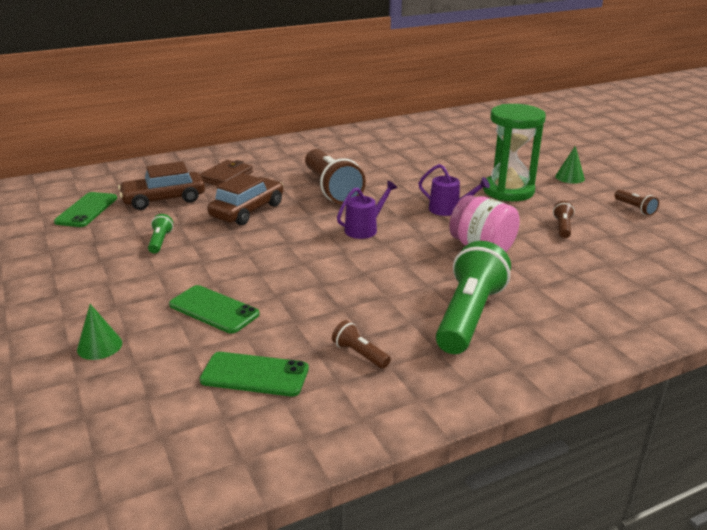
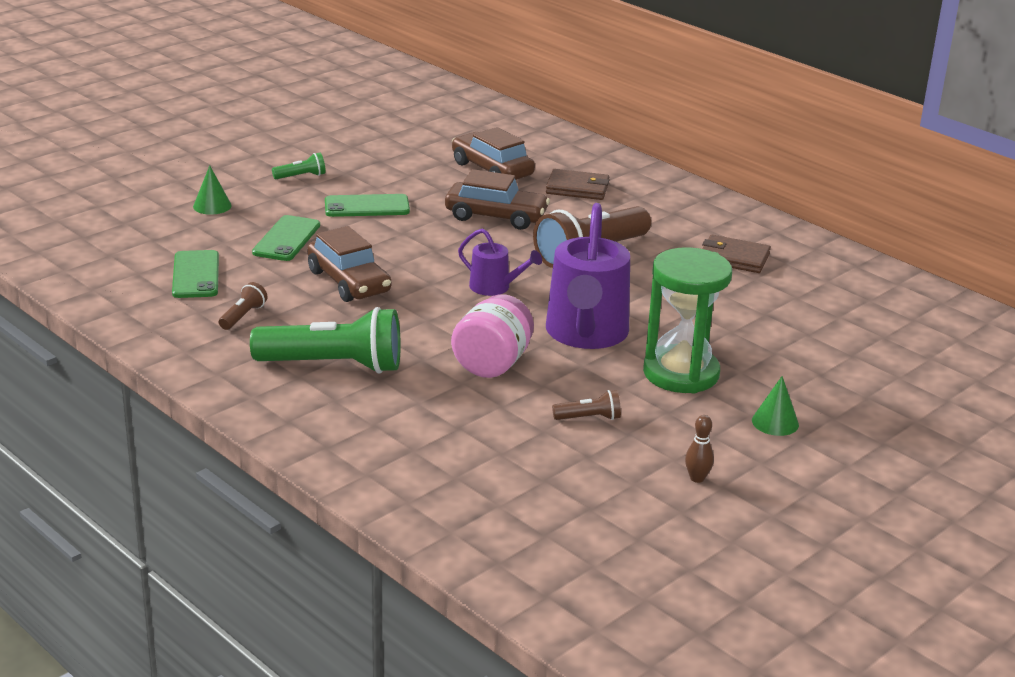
camera: 70 degrees right, 0 degrees up
(86, 210) = (442, 141): green phone -> green phone (367, 206)
(160, 241) = (398, 189): green flashlight -> green flashlight (301, 176)
(321, 288) = (349, 282): none -> brown car
(364, 151) = (734, 258): none -> brown wallet
(449, 210) = (586, 334): purple watering can -> purple watering can, size x2.00
(635, 208) = (697, 478): brown flashlight -> brown bowling pin

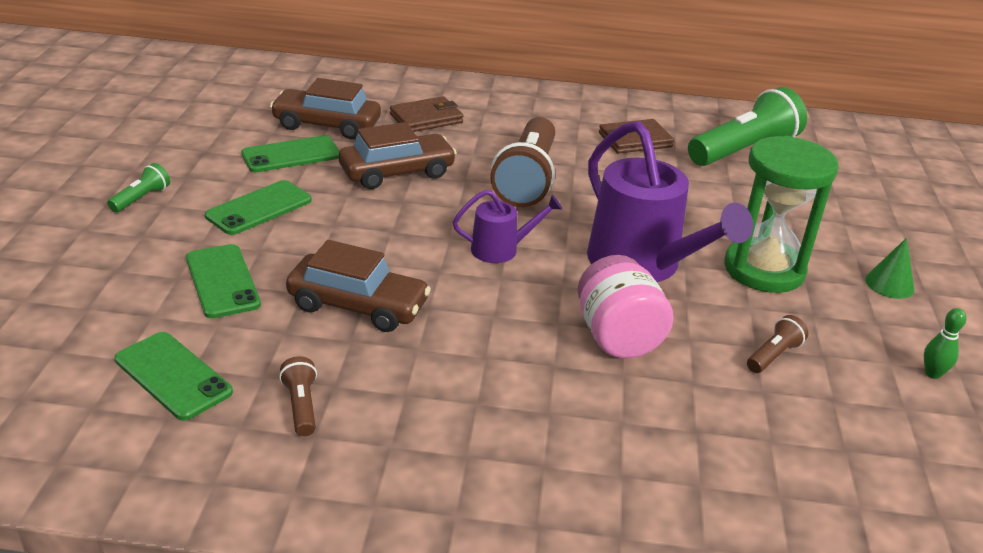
camera: 40 degrees left, 5 degrees up
(212, 206) = (79, 274): green cone -> none
(333, 365) = (482, 420): green flashlight -> green flashlight (743, 150)
(436, 181) = (291, 155): none -> green phone
(697, 478) = (932, 373): brown bowling pin -> green bowling pin

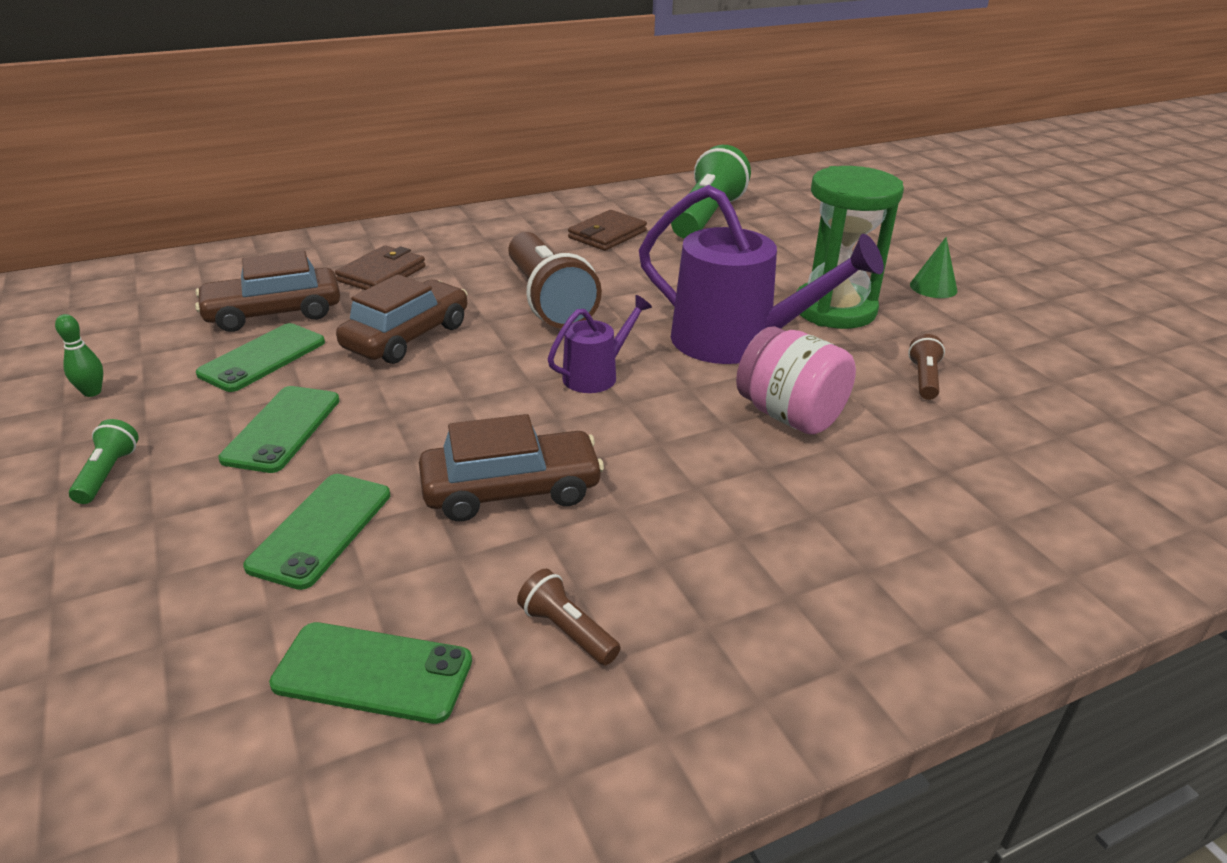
camera: 30 degrees left, 0 degrees up
(222, 281) = (321, 530): green phone -> green phone turned 75 degrees clockwise
(932, 373) = (1041, 346): green bowling pin -> green bowling pin (92, 392)

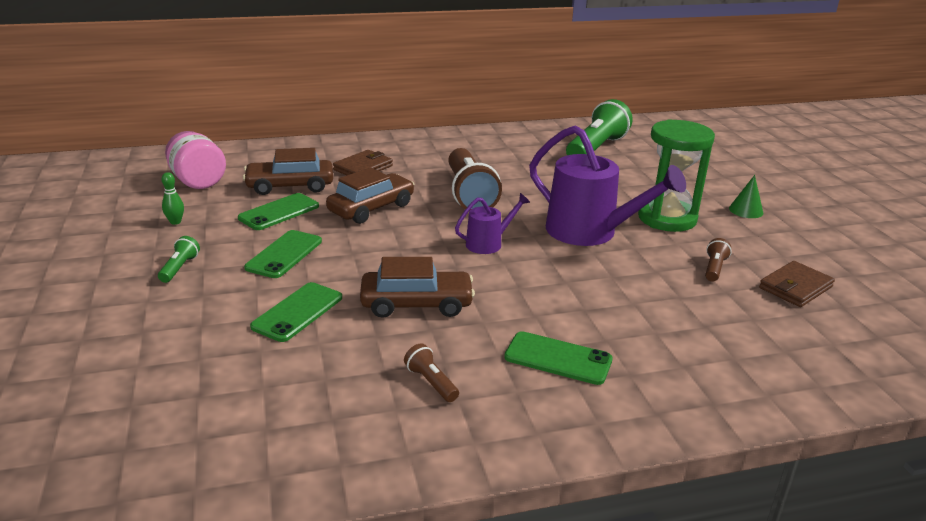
camera: 10 degrees right, 5 degrees down
(373, 673) = (313, 388): green phone -> green phone (558, 358)
(607, 234) = (521, 155): brown wallet -> brown wallet (795, 287)
(789, 415) = (611, 281): pink jar -> pink jar (198, 181)

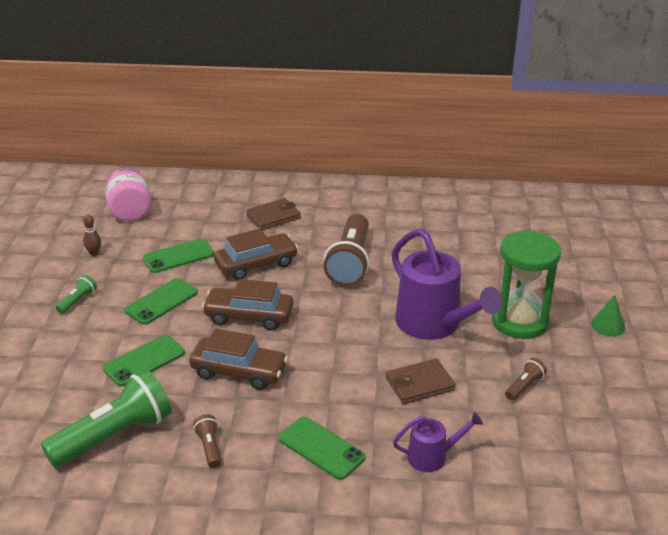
camera: 20 degrees right, 5 degrees up
(175, 222) = (94, 253): green bowling pin -> brown bowling pin
(290, 186) = (201, 229): brown car -> brown car (249, 316)
(488, 243) = (335, 320): purple watering can -> purple watering can (433, 456)
(596, 148) = (507, 224): green flashlight -> green flashlight (114, 435)
(795, 287) = (588, 422): brown wallet -> brown wallet (419, 384)

